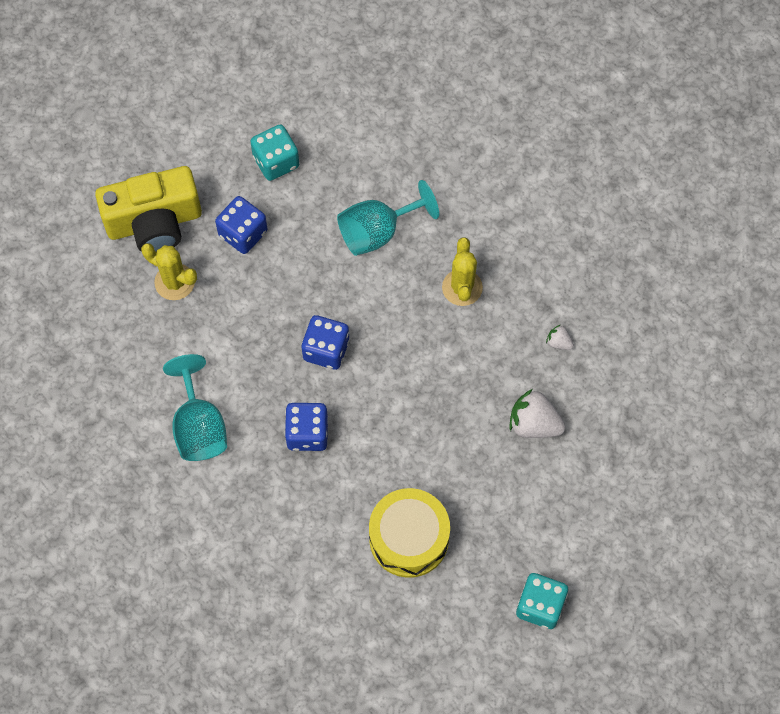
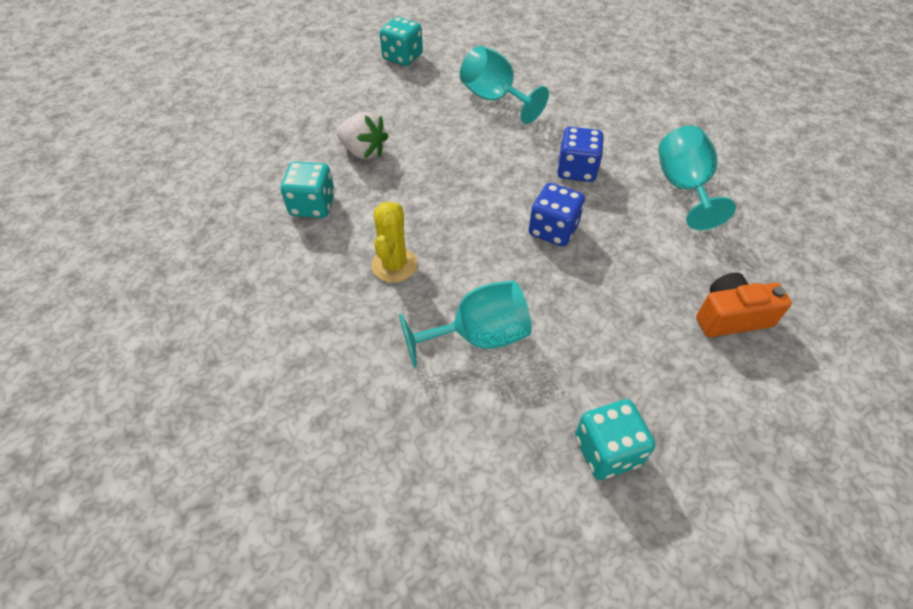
camera: 170 degrees left, 15 degrees down
(154, 222) = (771, 392): yellow camera -> none
(174, 282) = (731, 317): yellow cactus -> orange camera
(243, 233) = (650, 360): blue dice -> none
(409, 538) = (494, 99): yellow drum -> turquoise goblet
(559, 342) = (312, 205): white strawberry -> turquoise dice

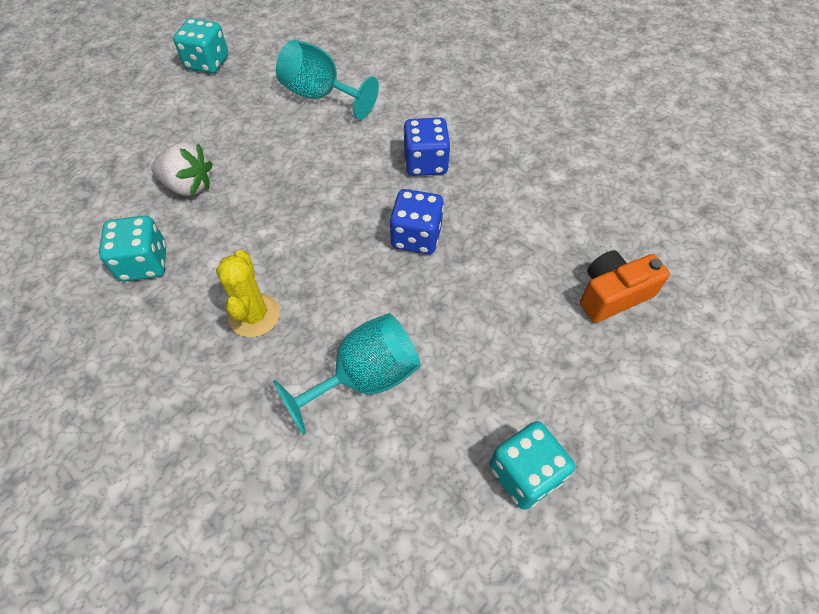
camera: 15 degrees left, 5 degrees up
(683, 187) = (537, 161): turquoise goblet -> none

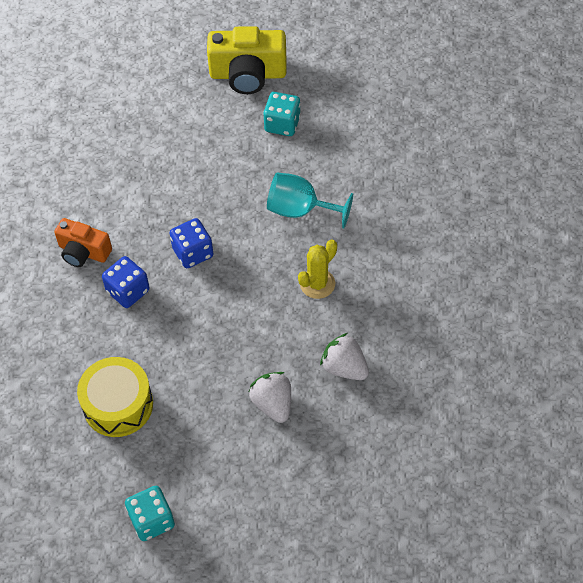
camera: 130 degrees left, 0 degrees up
(144, 263) = (344, 367): turquoise dice -> white strawberry
(321, 96) = (118, 405): turquoise goblet -> yellow drum
(612, 295) = (149, 145): orange camera -> orange camera (83, 252)
(665, 506) = (248, 74): none -> yellow camera

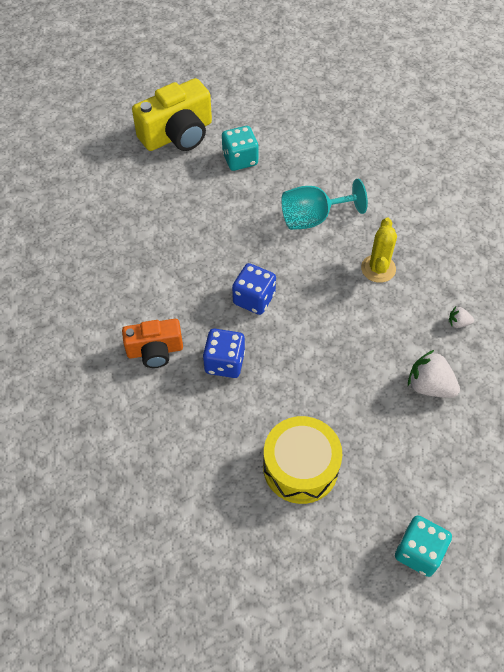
camera: 35 degrees left, 0 degrees up
(344, 367) = (458, 323): white strawberry -> white strawberry, size x0.51

